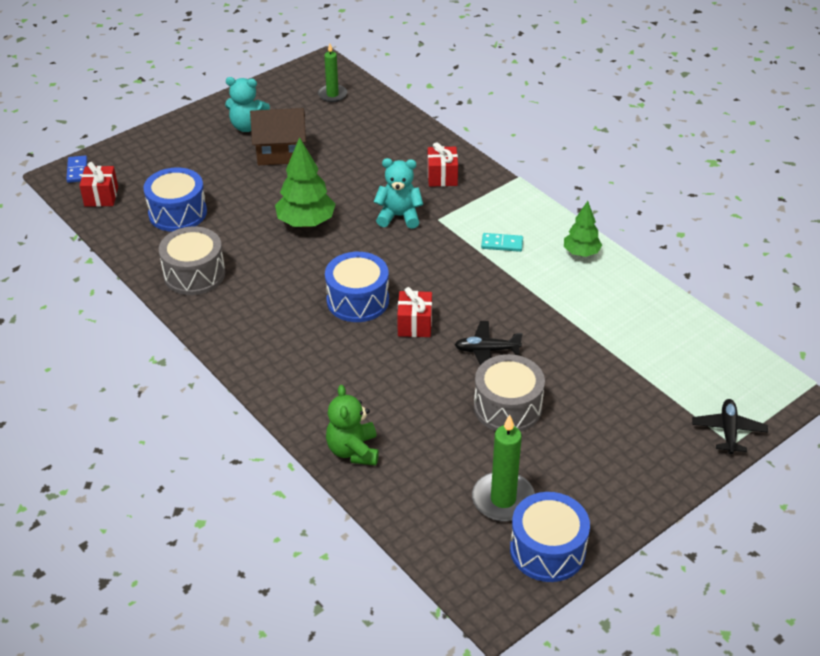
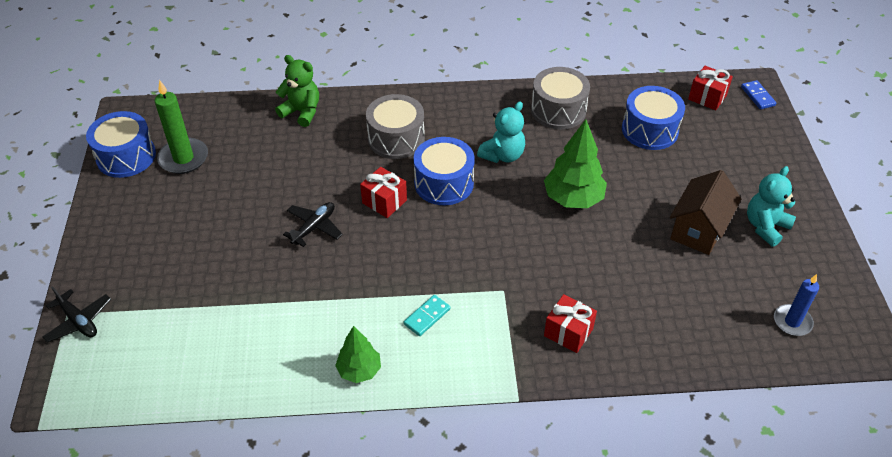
camera: 125 degrees right, 5 degrees up
(77, 171) = (758, 96): blue domino -> blue domino turned 45 degrees clockwise
(332, 95) = (792, 322): green candle -> blue candle
(399, 216) = (531, 265): turquoise teddy bear -> turquoise teddy bear (503, 155)
(507, 407) = (249, 206): grey drum -> grey drum (396, 139)

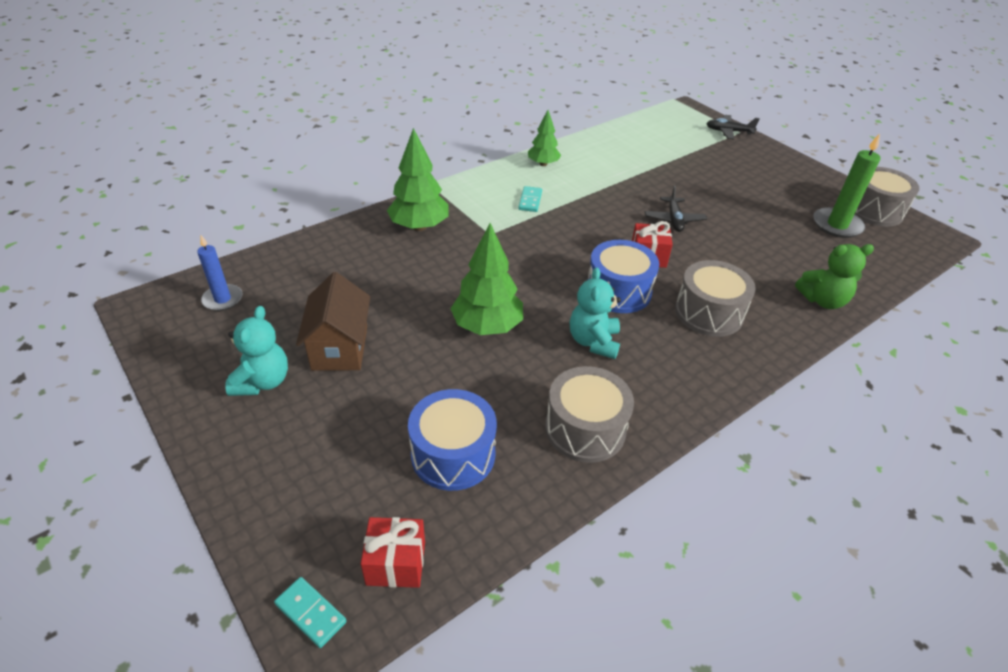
camera: 145 degrees right, 5 degrees down
(126, 156) = (874, 210): blue drum -> grey drum
(568, 332) = (419, 226): red gift -> green tree
(758, 96) = (310, 613): blue domino -> turquoise domino

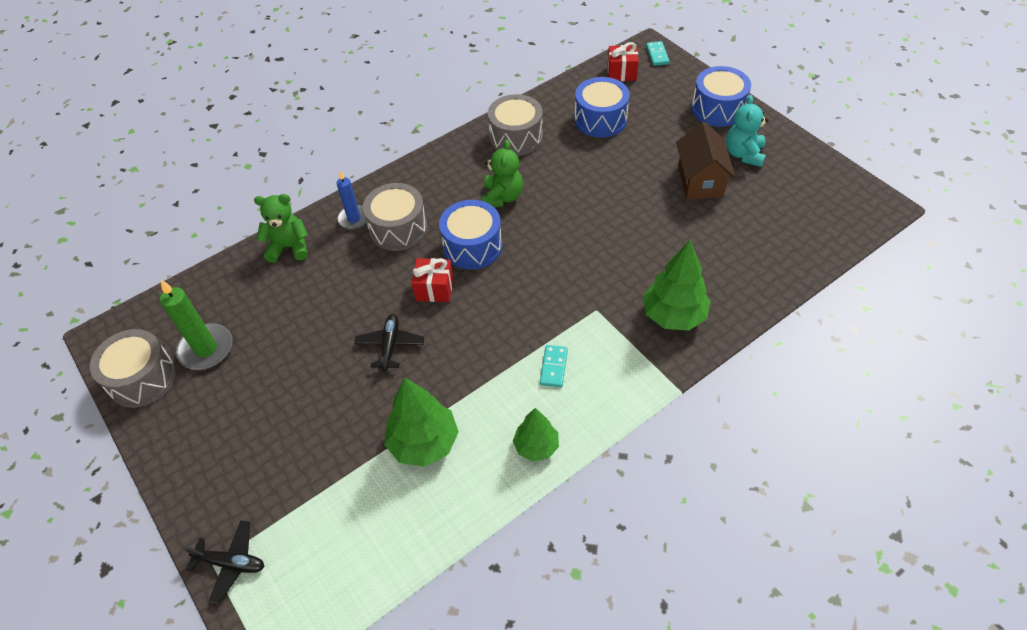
camera: 175 degrees left, 10 degrees up
(223, 299) = (819, 217): blue candle -> blue candle (354, 219)
(258, 464) = (718, 109): none -> blue drum
(310, 613) = (657, 55): turquoise domino -> turquoise domino turned 45 degrees clockwise
(487, 326) = (588, 205): green tree -> green tree (424, 442)
(593, 341) = (502, 197): turquoise teddy bear -> green teddy bear

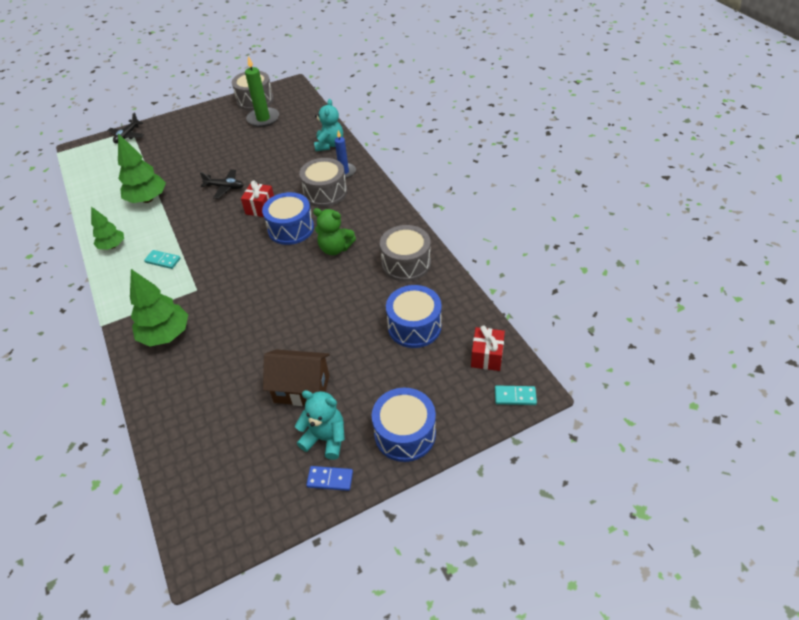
camera: 100 degrees right, 5 degrees down
(289, 247) = (329, 145): green teddy bear -> turquoise teddy bear
(779, 144) = (330, 479): none -> blue domino

